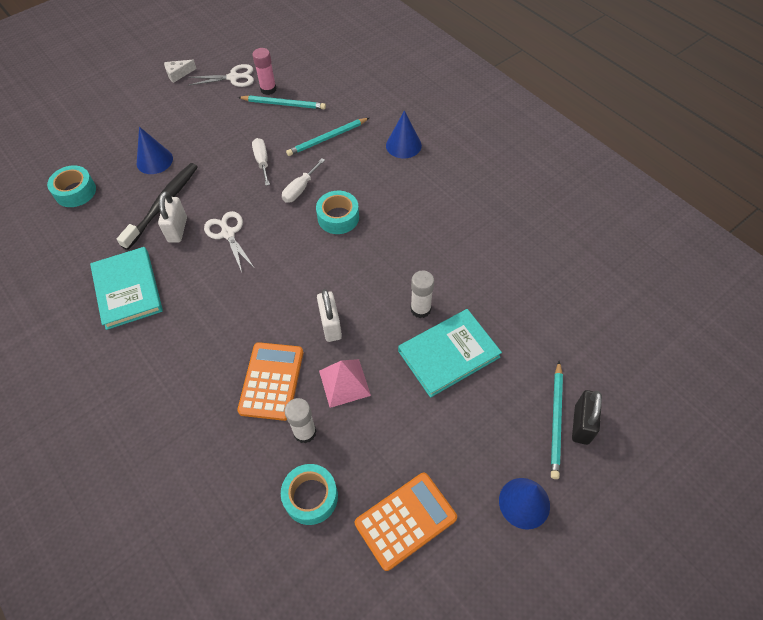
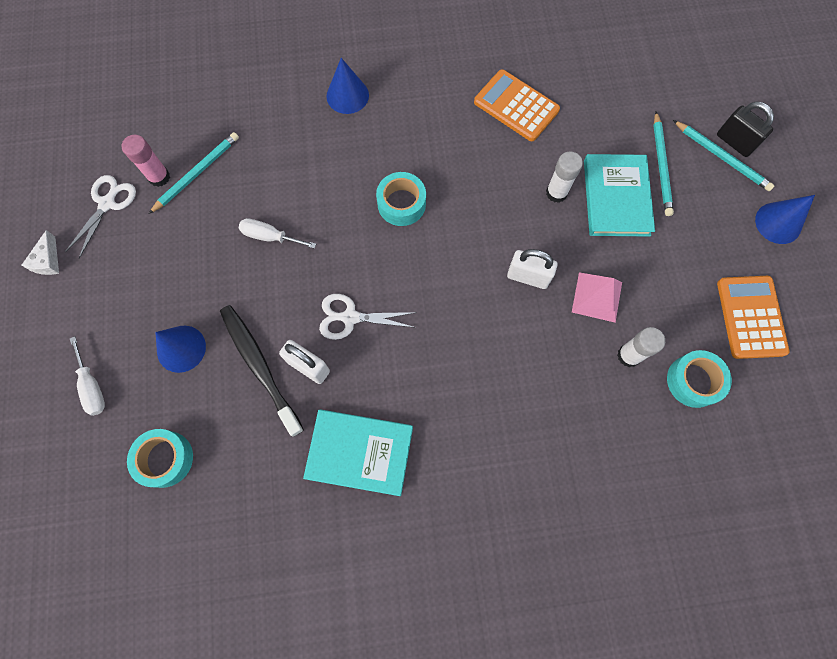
camera: 60 degrees left, 15 degrees up
(271, 381) = (559, 359): orange calculator -> orange calculator (516, 106)
(300, 189) = (338, 219): white screwdriver -> white screwdriver (92, 386)
(327, 138) = (284, 158): turquoise pencil -> turquoise pencil (661, 166)

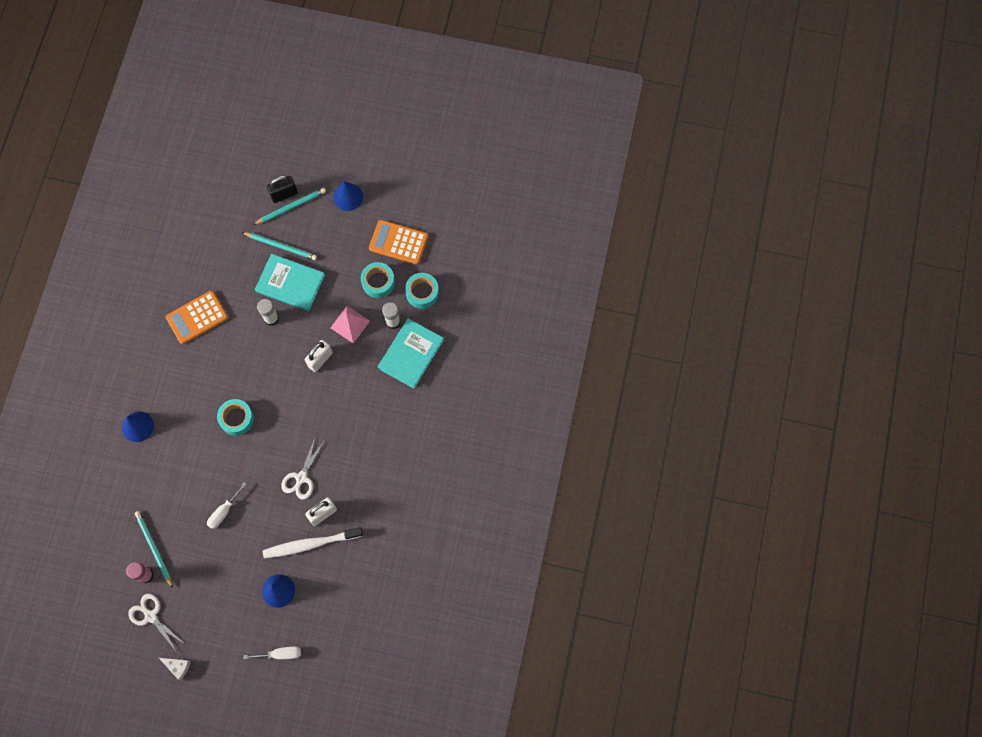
camera: 70 degrees left, 0 degrees up
(165, 459) = (345, 618): turquoise tape -> turquoise tape (378, 282)
(260, 367) = (310, 544): black toothbrush -> white toothbrush
(360, 452) = (387, 499): turquoise book -> turquoise book (411, 354)

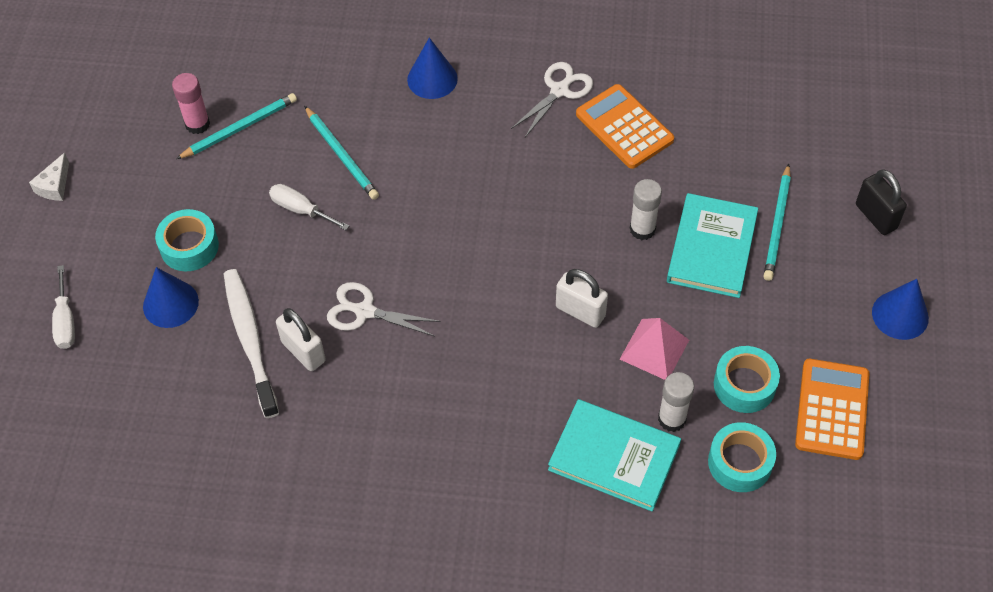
camera: 85 degrees right, 15 degrees down
(150, 616) = (134, 140): white scissors -> white scissors (560, 90)
(236, 419) = (459, 205): turquoise tape -> turquoise tape (189, 246)
(291, 207) = (855, 230): turquoise pencil -> turquoise pencil (342, 155)

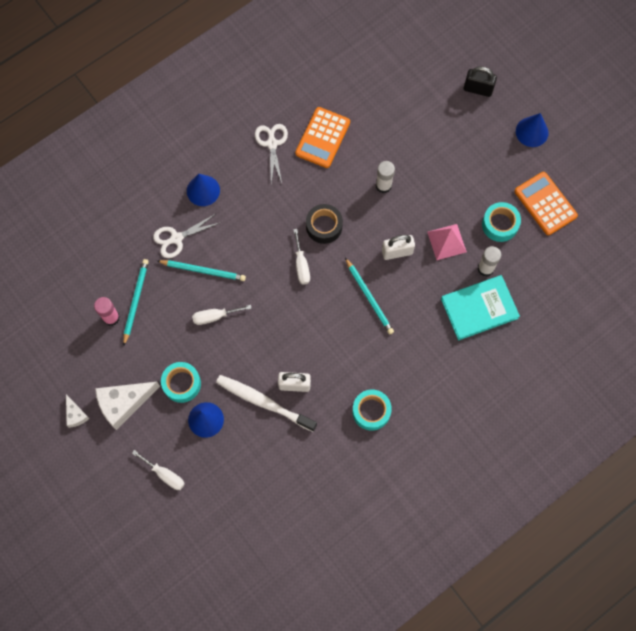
camera: 45 degrees left, 15 degrees up
(111, 215) = (124, 403): none -> white cheese
(364, 311) = (300, 340): white scissors -> white scissors (176, 239)
(453, 235) = (301, 265): none -> white screwdriver
(524, 216) = (324, 226): none -> black tape
(624, 127) = (322, 138): orange calculator -> orange calculator turned 75 degrees counterclockwise
(711, 248) = (423, 168): turquoise book -> none
(740, 462) = (531, 263): turquoise tape -> turquoise tape (371, 411)
(777, 225) = (440, 131): turquoise pencil -> turquoise pencil (369, 297)

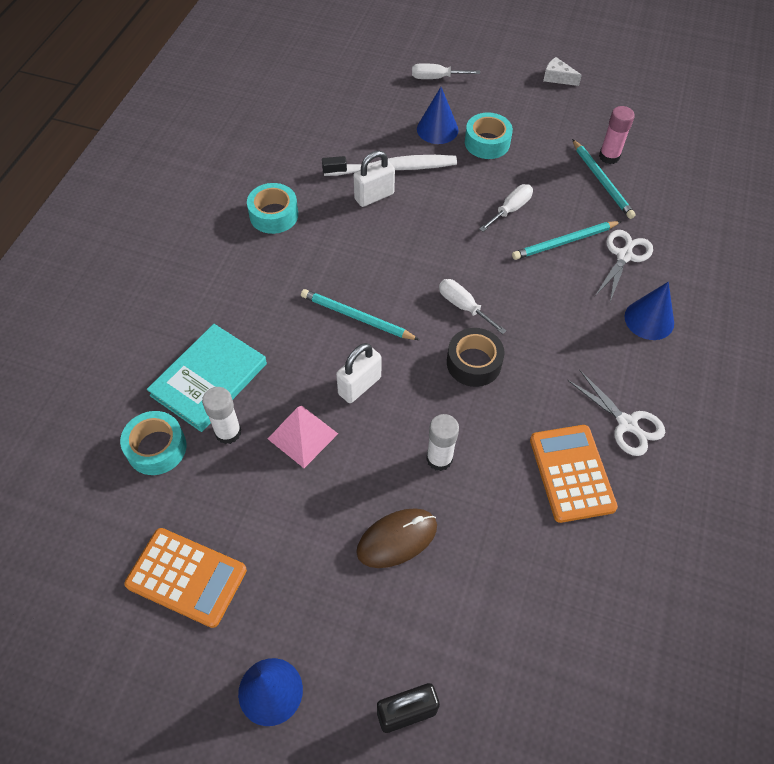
camera: 145 degrees right, 15 degrees down
(124, 403) = (524, 104): white cheese -> none
(433, 160) = (397, 539): none -> brown mouse
(500, 224) = (240, 503): turquoise tape -> turquoise tape (156, 448)

